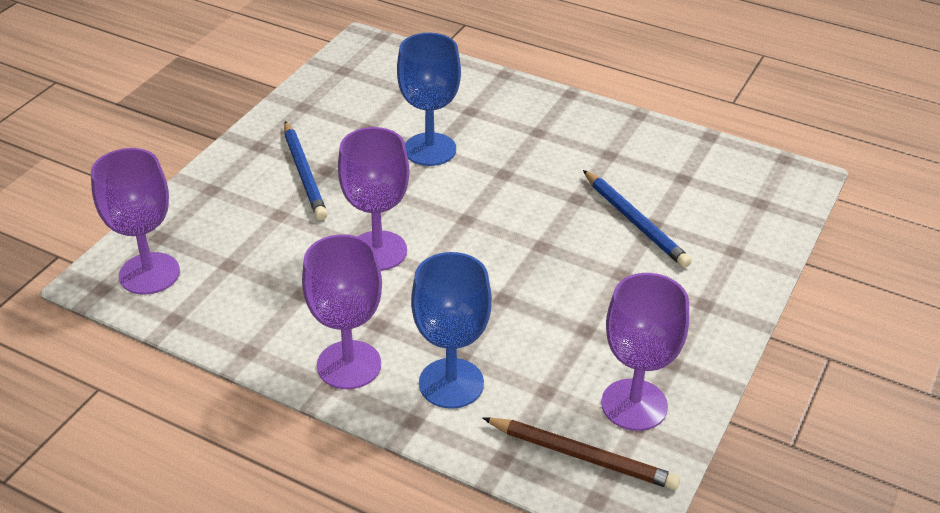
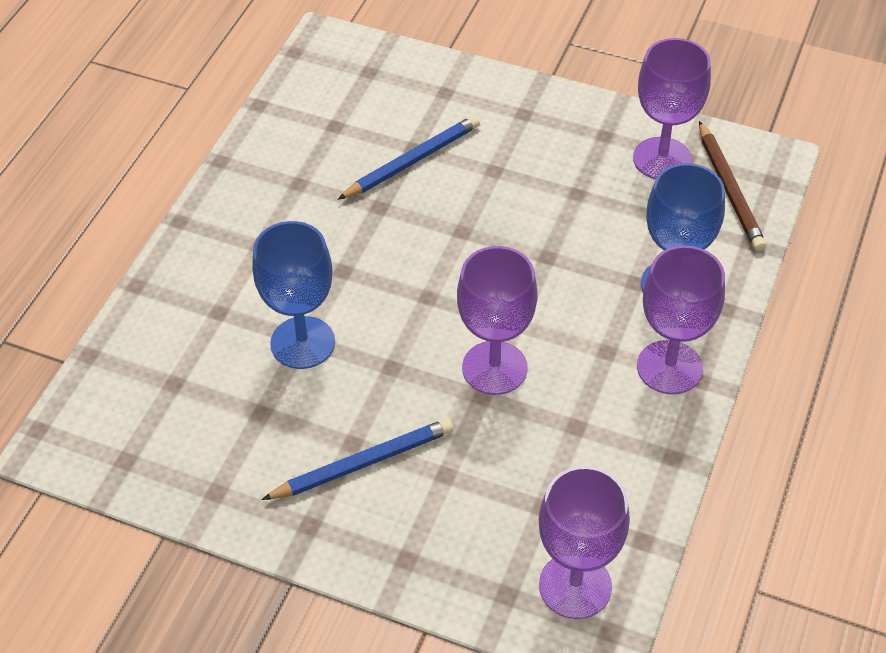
camera: 95 degrees left, 10 degrees up
(582, 456) = (729, 190): brown pencil -> brown pencil turned 150 degrees clockwise

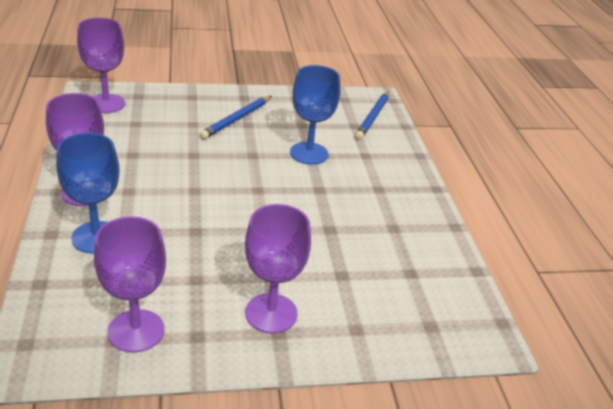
camera: 145 degrees right, 15 degrees down
(412, 161) = (334, 265): blue pencil -> blue pencil (373, 117)
(494, 368) = (194, 167): purple goblet -> purple goblet (271, 313)
(729, 190) = (65, 322): brown pencil -> none

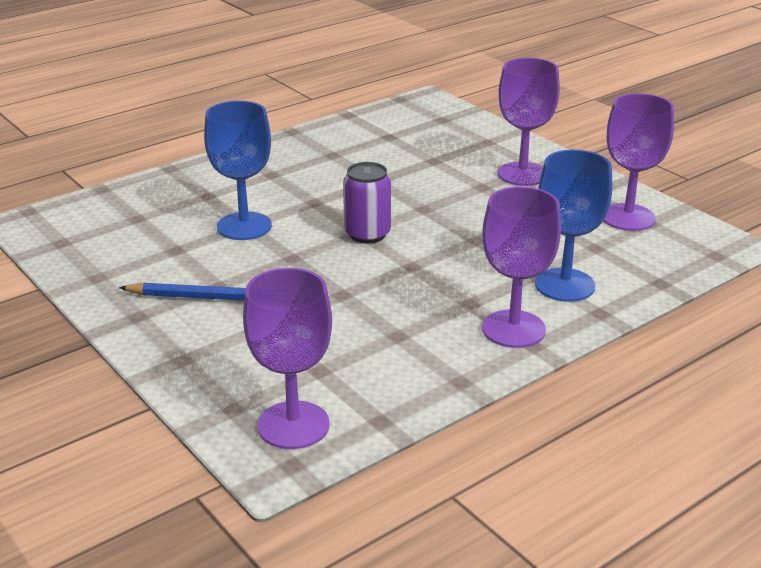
camera: 115 degrees left, 5 degrees down
(252, 191) = (367, 234): none -> purple can
(373, 117) = (98, 212): blue pencil -> none

